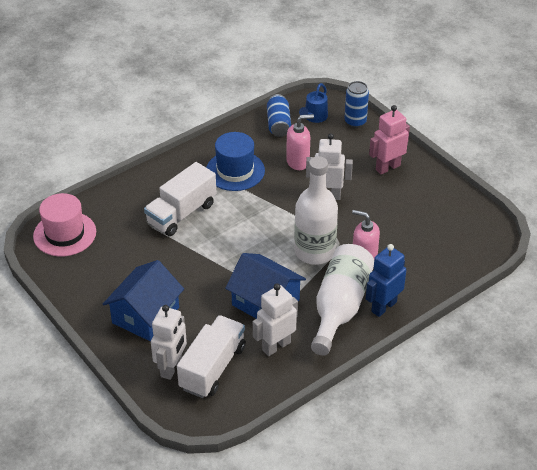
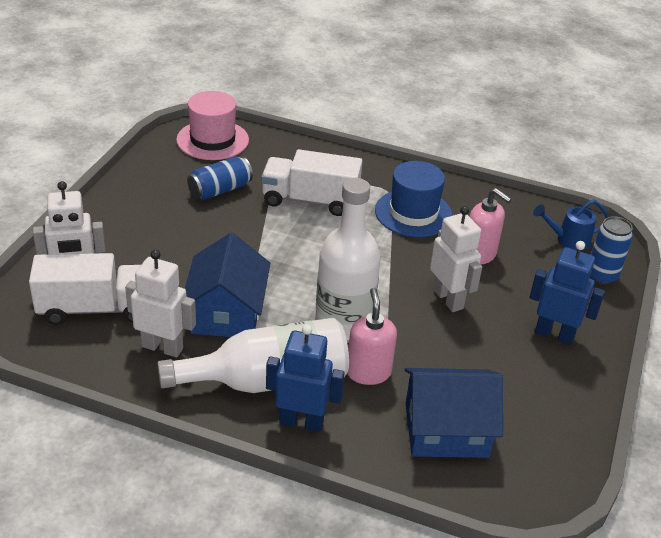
camera: 55 degrees right, 5 degrees down
(145, 315) = (140, 232): blue house -> blue house (446, 430)
(278, 124) = (524, 217): blue can -> blue can (220, 190)
(387, 167) = (554, 334): pink robot -> blue robot

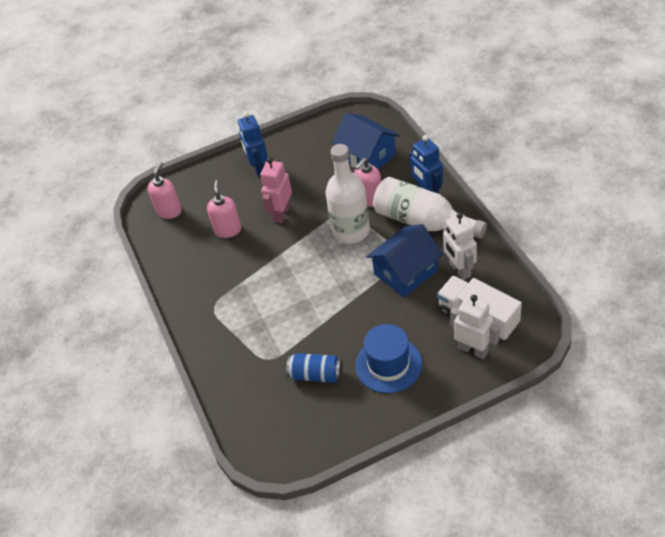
camera: 125 degrees left, 10 degrees up
(212, 140) = (269, 435): pink hat -> none
(310, 200) = (270, 328): white truck -> none
(413, 213) = (223, 279): blue hat -> blue hat (388, 364)
(448, 299) = (281, 214): white robot -> pink robot
(568, 240) = (169, 211): blue watering can -> pink soap dispenser
(601, 276) = (188, 182): blue can -> none

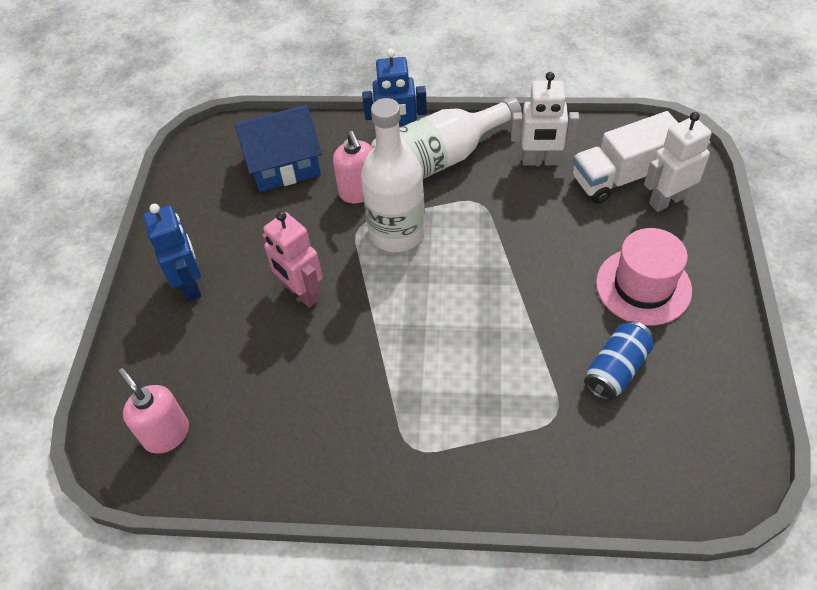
camera: 65 degrees left, 5 degrees up
(228, 230) = (276, 369): pink soap dispenser -> none
(258, 168) = (190, 285): blue robot -> blue robot turned 120 degrees counterclockwise
(388, 364) = (643, 286): blue hat -> pink hat
(405, 272) = (507, 209): blue house -> none

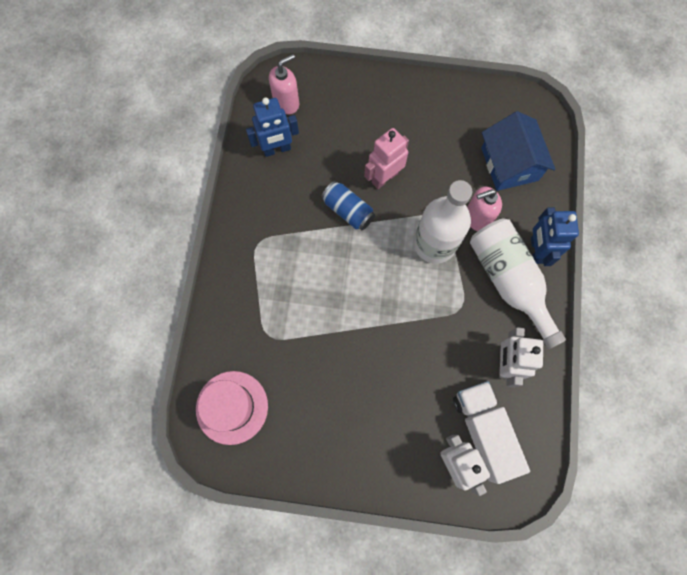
camera: 90 degrees right, 20 degrees up
(190, 285) = (398, 107): blue robot -> blue robot (277, 149)
(616, 369) = (298, 384): blue can -> blue can (348, 211)
(643, 286) = (368, 420): pink hat -> pink hat (232, 407)

